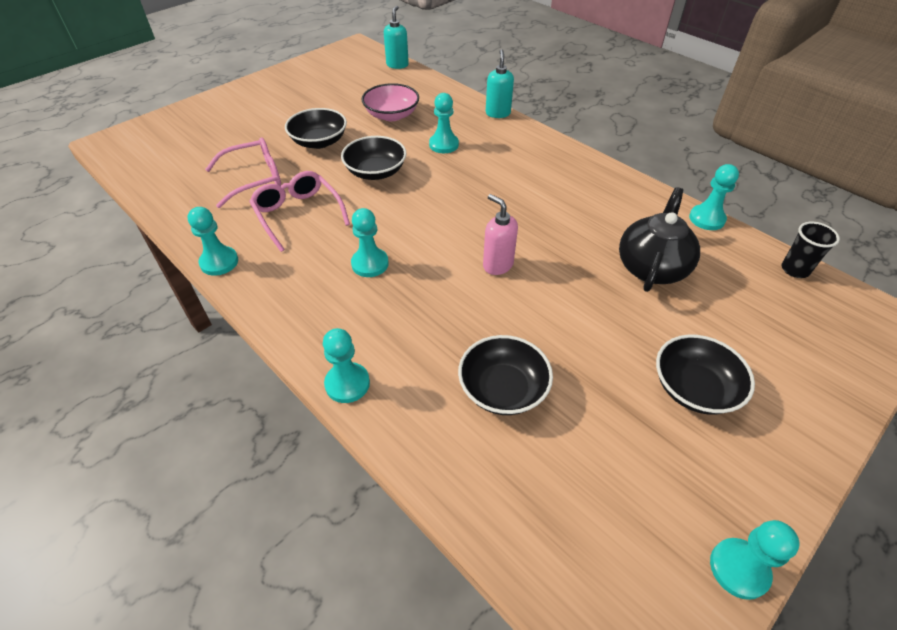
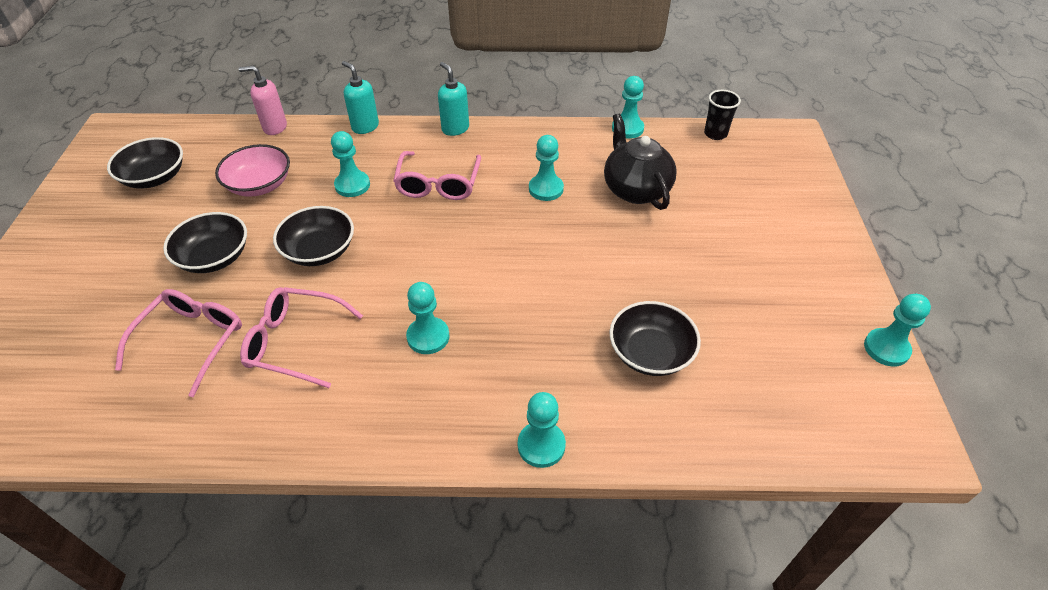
camera: 45 degrees left, 0 degrees up
(219, 262) = (275, 446): turquoise pawn -> turquoise pawn (546, 189)
(397, 65) = (193, 128): turquoise soap dispenser -> turquoise soap dispenser (455, 129)
(497, 265) = (532, 262): pink soap dispenser -> pink soap dispenser (274, 127)
(499, 175) = (438, 184): none -> pink glasses
(694, 388) = (752, 258): black bowl -> black bowl (155, 177)

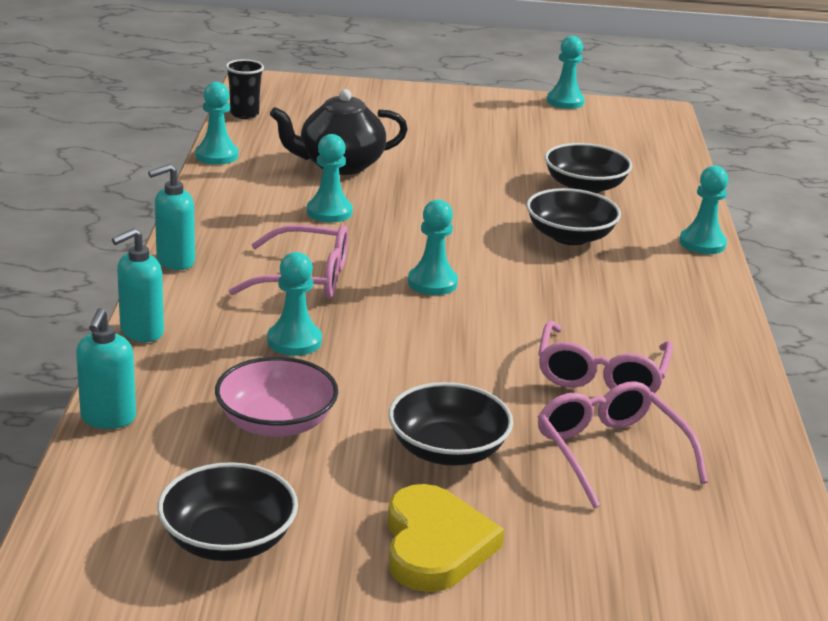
camera: 90 degrees left, 20 degrees down
(122, 253) = (435, 545): none -> yellow heart
(192, 340) = (610, 452): pink glasses -> pink glasses turned 45 degrees clockwise
(274, 127) = (108, 418): pink soap dispenser -> turquoise soap dispenser
(319, 251) = (436, 363): black bowl -> black bowl (570, 236)
(428, 337) = (580, 292): turquoise pawn -> turquoise pawn (432, 283)

